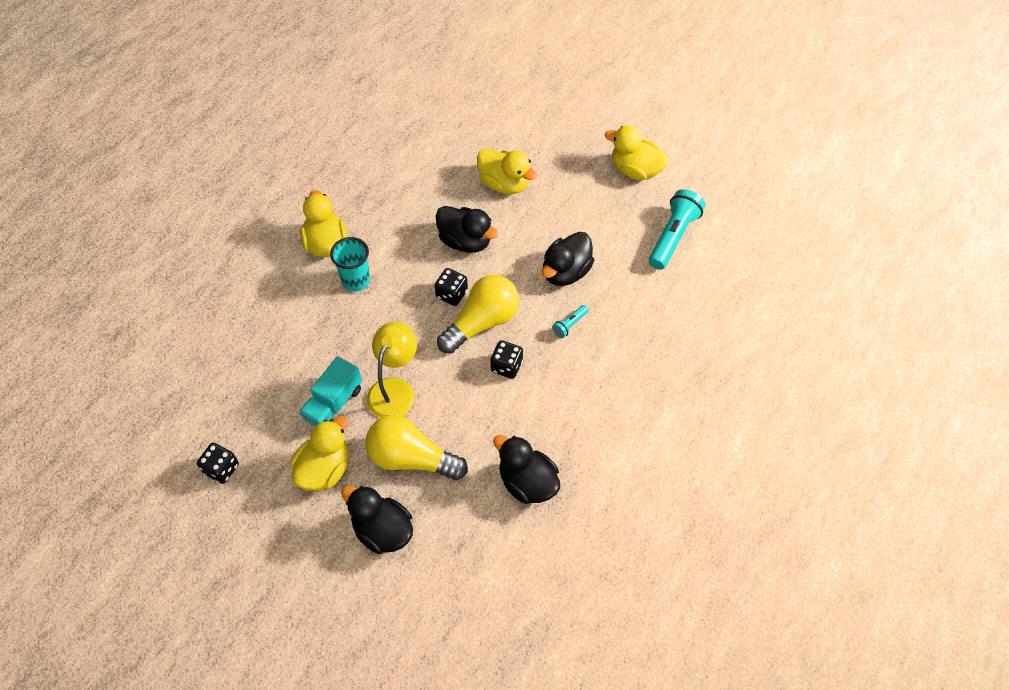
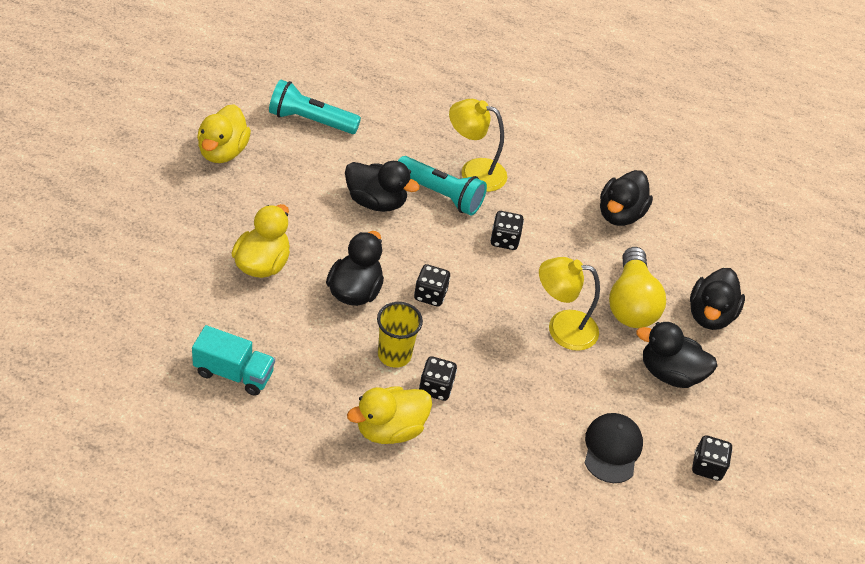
camera: 110 degrees left, 10 degrees down
(261, 396) = (612, 449): none -> black cap
(324, 468) = (670, 373): yellow duck -> black duck
(333, 403) = (597, 379): turquoise truck -> turquoise truck (234, 373)
(356, 280) = (436, 387): turquoise cup -> black dice
(394, 258) = (394, 355): none -> yellow cup
(482, 322) = (458, 265): yellow light bulb -> none
(569, 325) = (441, 194): turquoise flashlight -> turquoise flashlight, size x2.10
(597, 358) = (474, 172): none -> yellow lamp

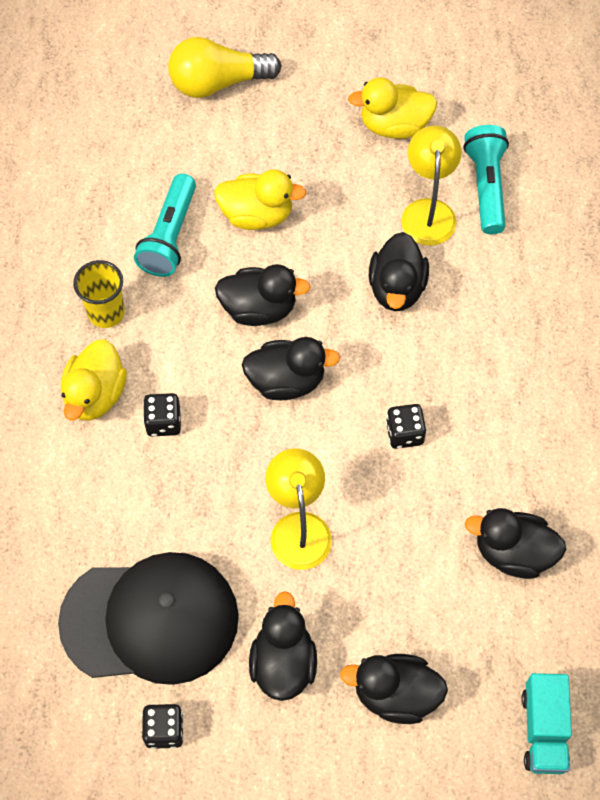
camera: 80 degrees right, 15 degrees up
(234, 373) = (110, 240): turquoise truck -> turquoise truck (543, 730)
(389, 429) = (95, 395): yellow duck -> yellow duck turned 120 degrees counterclockwise
(394, 355) = (190, 371): yellow cup -> yellow cup (106, 313)
(430, 295) = (286, 381): black dice -> black duck
(441, 194) = (441, 349): turquoise flashlight -> turquoise flashlight (170, 236)
(474, 172) = (496, 372): yellow lamp -> yellow lamp (428, 211)
(612, 449) = (150, 619): black cap -> black cap, size x1.97
(631, 303) = (371, 596): yellow light bulb -> yellow light bulb (218, 83)

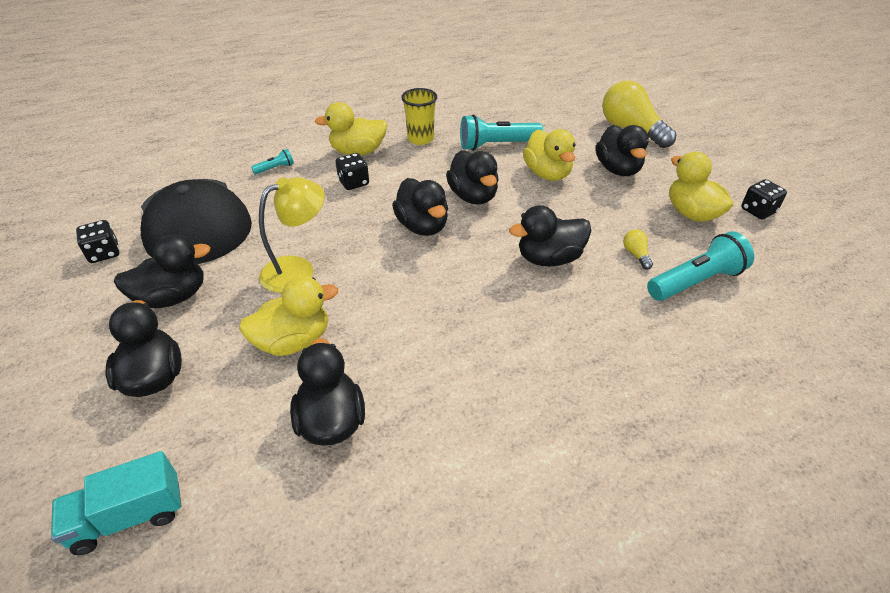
camera: 65 degrees right, 20 degrees down
(80, 502) = (275, 168): none -> turquoise flashlight
(286, 143) = (618, 169): none -> black duck
(404, 433) = (416, 304): black dice -> black dice (758, 211)
(404, 559) = (293, 341): none -> yellow duck
(428, 211) = (636, 254): yellow lamp -> yellow light bulb

